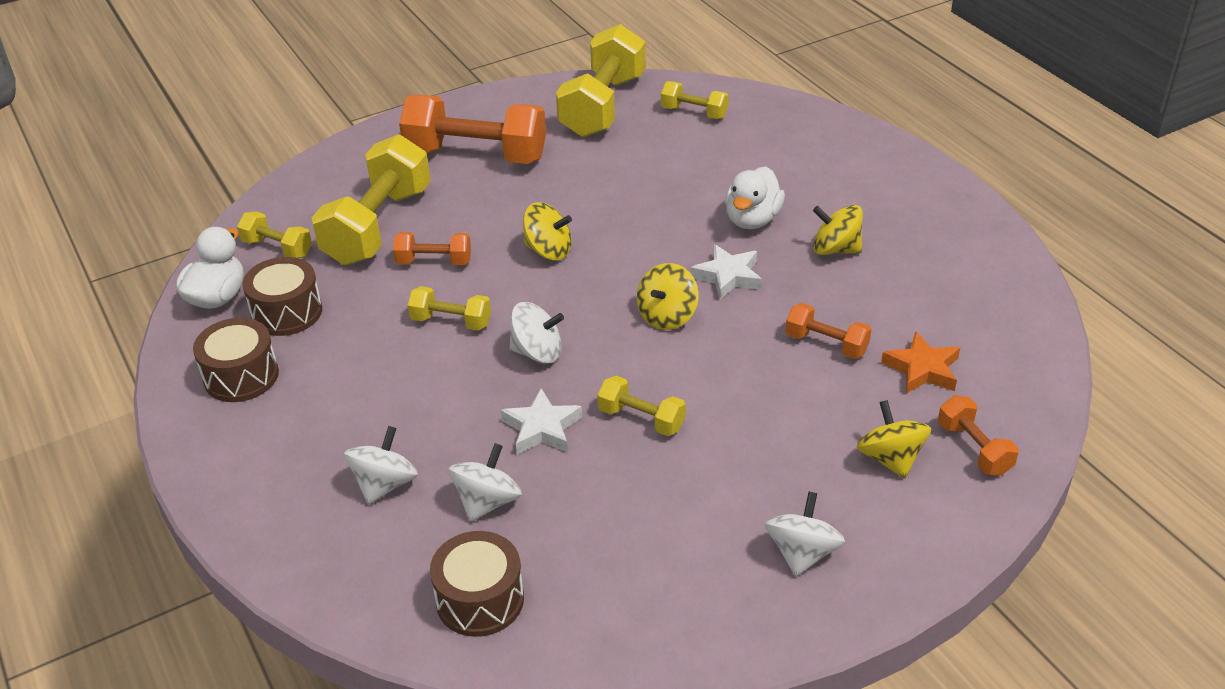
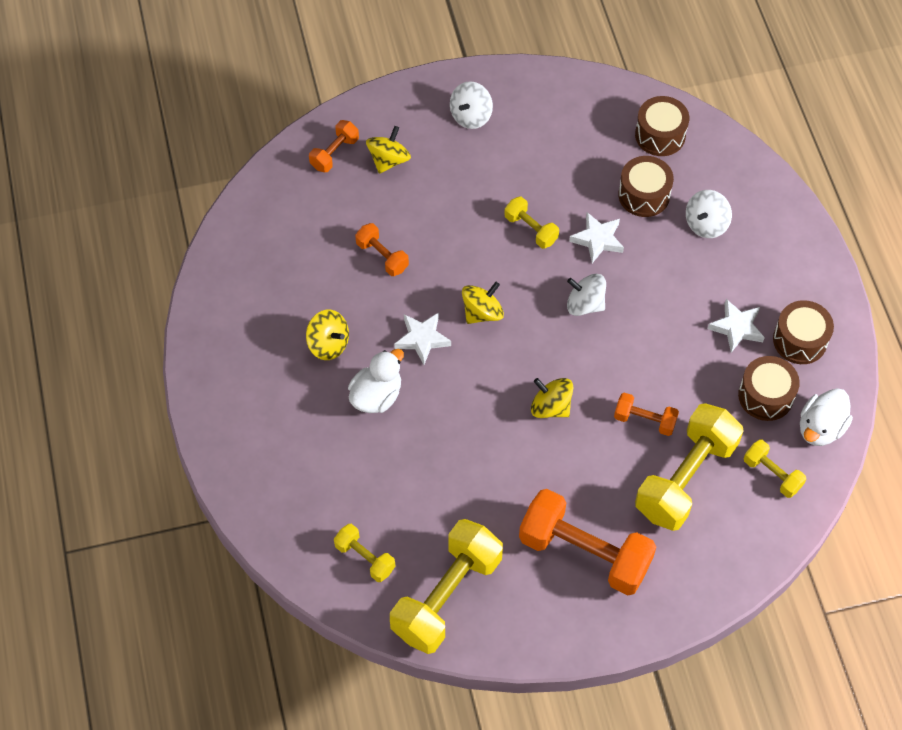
camera: 165 degrees left, 20 degrees up
(328, 371) = (736, 328): none -> white star
(451, 321) = (641, 351): yellow dumbbell -> none
(487, 502) = (644, 195): white spinning top -> brown drum
(890, 458) = (388, 160): yellow spinning top -> yellow spinning top turned 150 degrees counterclockwise
(922, 369) = (330, 218): orange star -> none
(974, 449) = (334, 153): orange dumbbell -> orange dumbbell turned 45 degrees clockwise

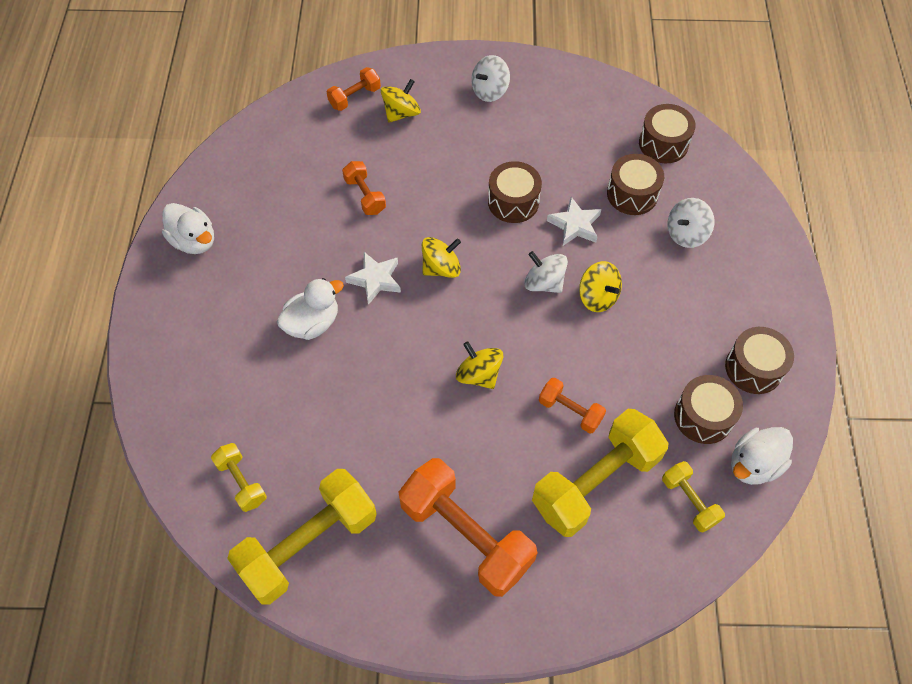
camera: 15 degrees right, 0 degrees up
(228, 342) = (194, 241): none -> white duck
(328, 344) = (285, 264): yellow spinning top -> yellow spinning top (597, 297)
(531, 229) = (513, 202): yellow dumbbell -> brown drum
(736, 328) = (691, 340): white star -> none

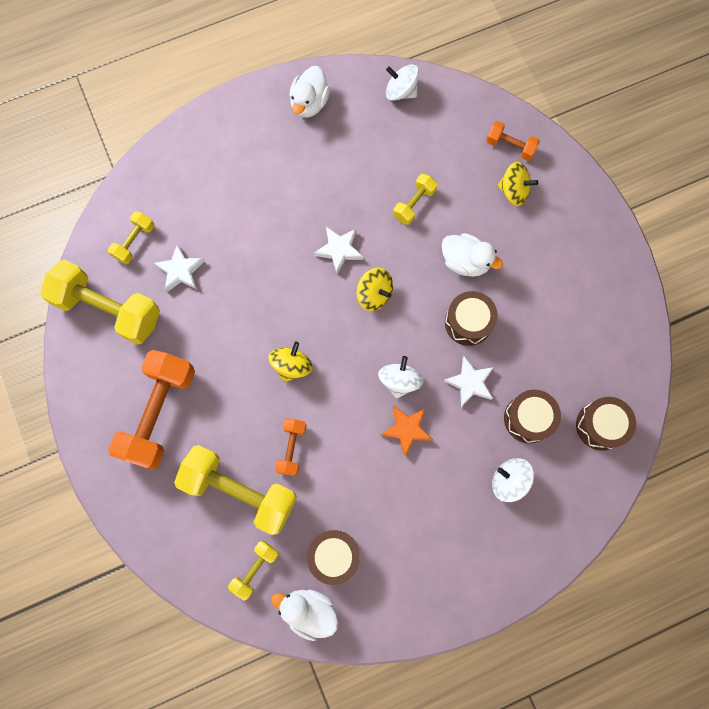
camera: 65 degrees right, 15 degrees up
(307, 445) = (180, 271): none -> white star
(312, 323) = (279, 224): white duck -> white duck (465, 261)
(365, 195) = (414, 204): orange dumbbell -> yellow dumbbell
(490, 91) = (578, 251): white spinning top -> white spinning top (401, 91)
(597, 297) = (407, 429): yellow spinning top -> orange star
(753, 368) = (398, 583): brown drum -> none

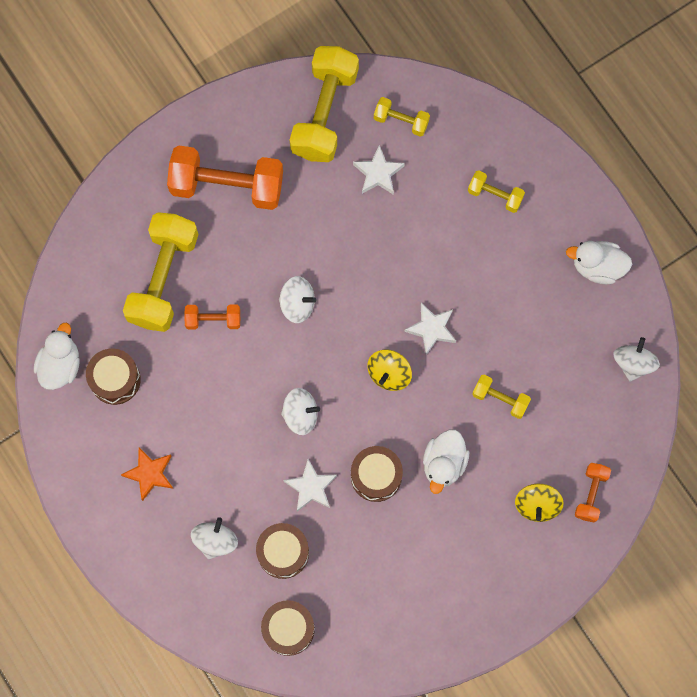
camera: 80 degrees right, 0 degrees up
(255, 569) = (91, 307): yellow dumbbell -> yellow dumbbell (495, 195)
(292, 366) = (297, 304): yellow spinning top -> white spinning top
(407, 429) = (251, 430): orange star -> orange star (150, 474)

